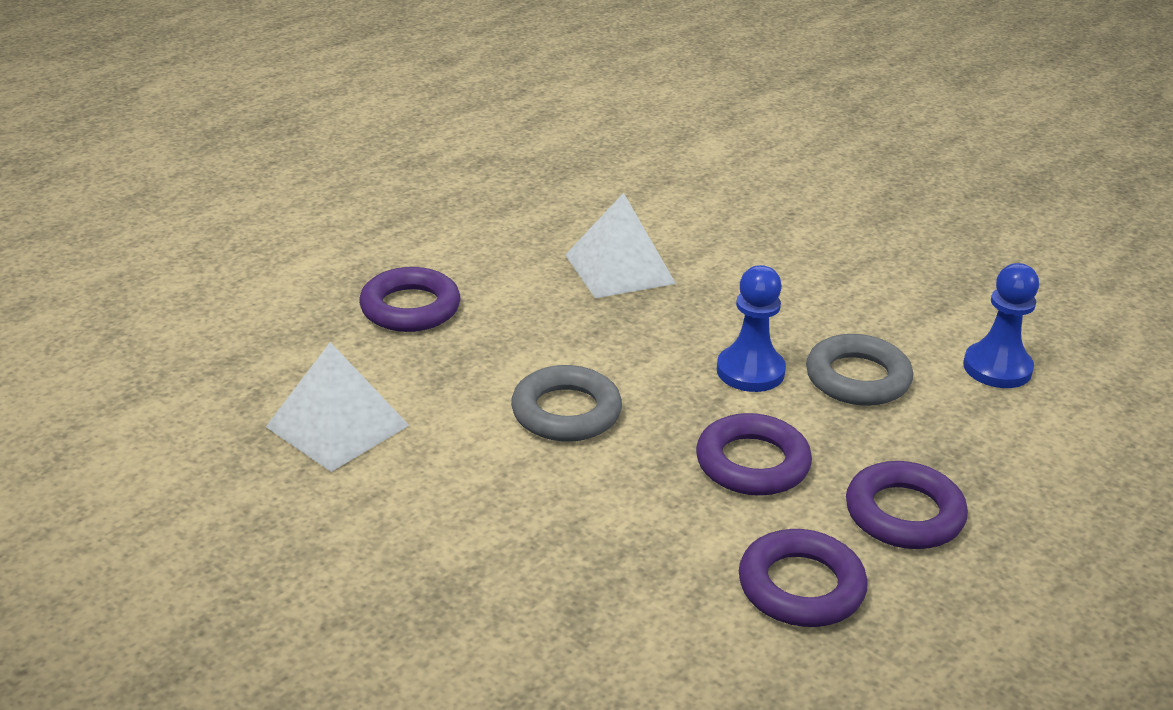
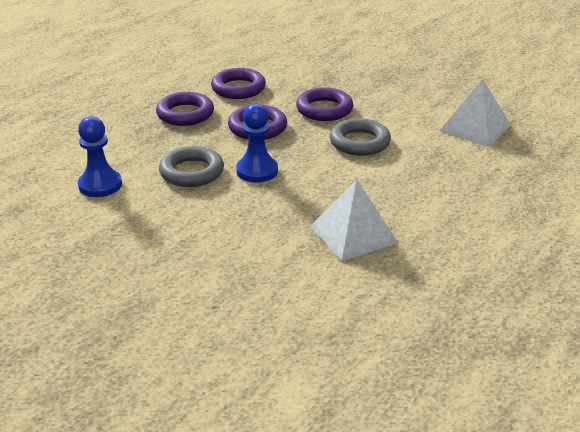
camera: 175 degrees right, 0 degrees up
(410, 308) = (483, 192): purple ring -> purple ring (324, 109)

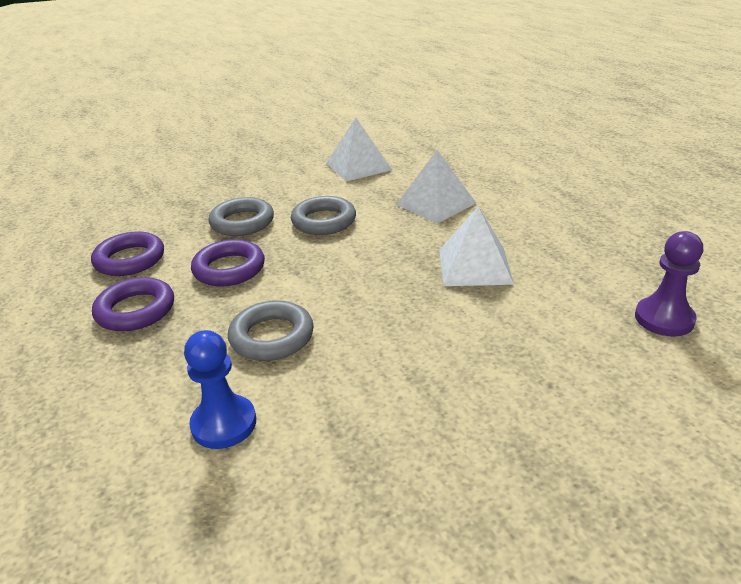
camera: 60 degrees left, 0 degrees up
(257, 171) = (315, 291): blue pawn -> none
(324, 109) = (242, 222): purple ring -> grey ring
(352, 357) = (664, 319): none -> purple pawn
(445, 187) = (436, 204): none -> white pyramid

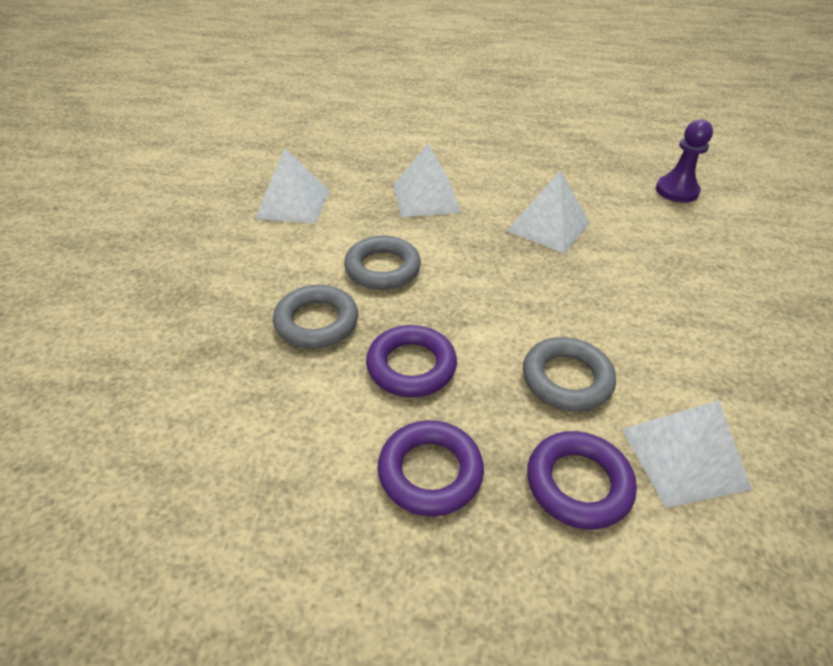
camera: 60 degrees left, 10 degrees up
(130, 259) = (299, 446): purple ring -> purple ring (578, 484)
(224, 424) = (684, 458): blue pawn -> white pyramid

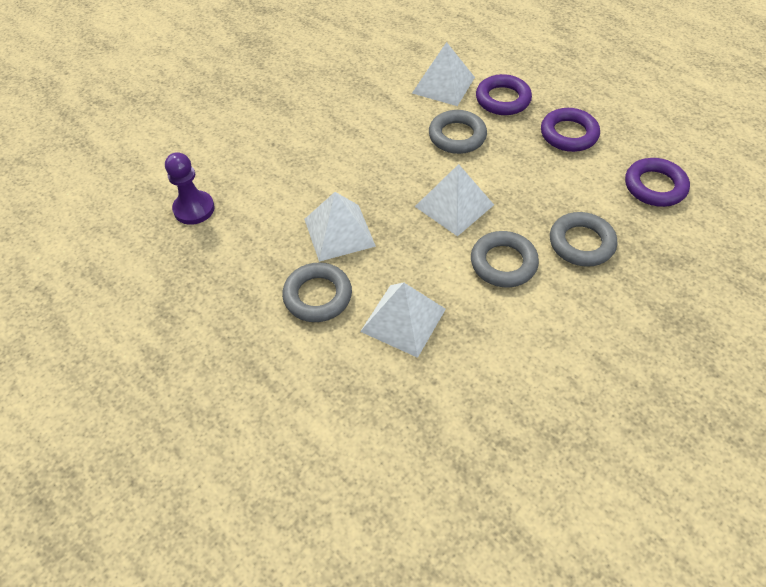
camera: 140 degrees left, 10 degrees up
(293, 204) = (534, 386): white pyramid -> white pyramid (454, 205)
(411, 366) = (539, 184): purple ring -> purple ring (655, 186)
(504, 185) = (317, 296): none -> grey ring

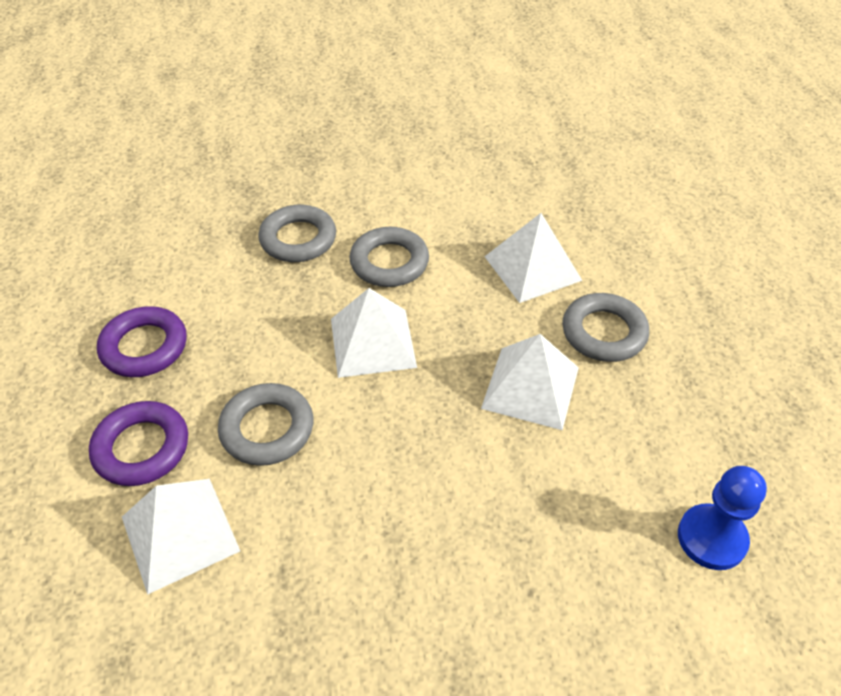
camera: 145 degrees left, 5 degrees down
(194, 209) = (711, 538): purple pawn -> blue pawn
(655, 186) = (158, 245): purple ring -> none

